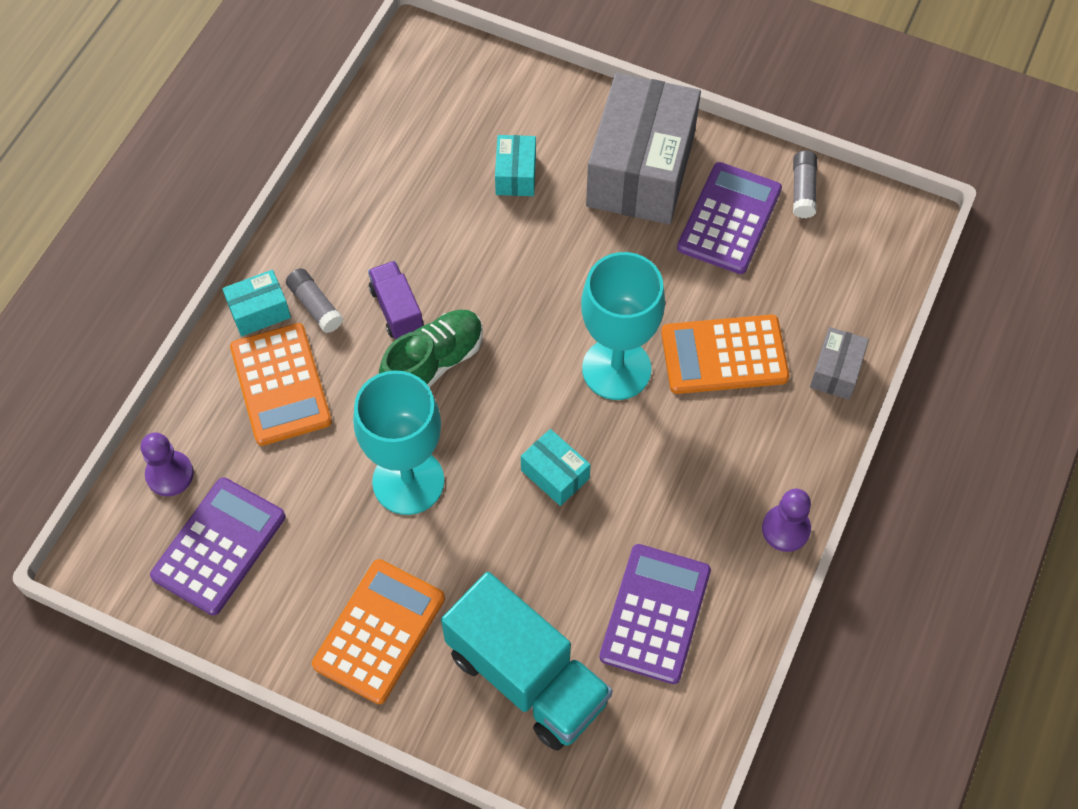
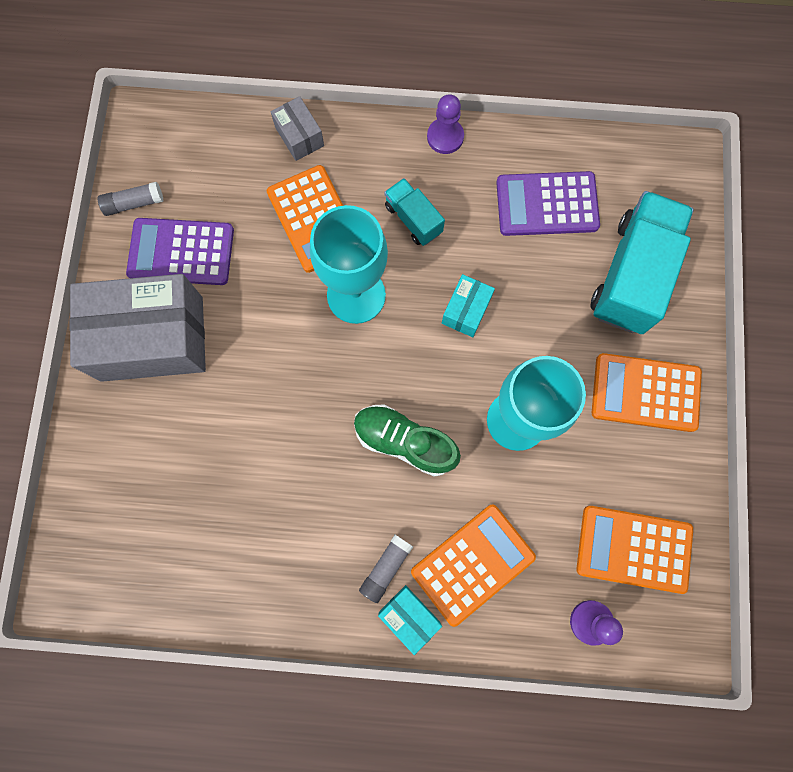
camera: 110 degrees left, 15 degrees up
(219, 546) = (633, 549): purple calculator -> orange calculator
(397, 309) = (364, 494): purple truck -> none
(516, 175) = (190, 444): turquoise box -> none
(688, 457) = (413, 219): none -> turquoise truck
(836, 371) = (299, 136): grey box -> grey box turned 60 degrees clockwise

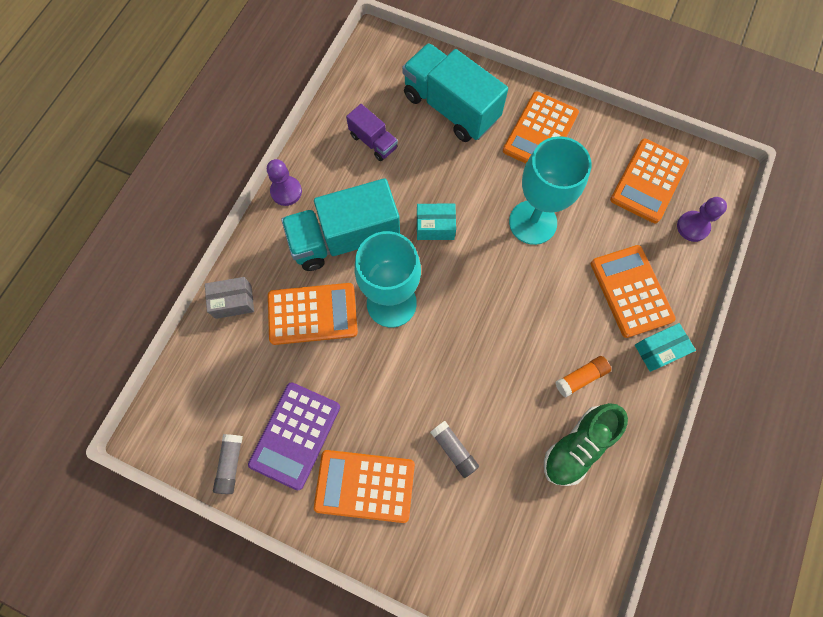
camera: 70 degrees left, 5 degrees down
(152, 339) = (365, 485): grey box -> orange calculator
(343, 532) = (580, 377): none -> orange glue stick
(386, 568) = (617, 354): grey glue stick -> grey glue stick (453, 449)
(404, 442) = (523, 307): green shoe -> green shoe (578, 446)
(413, 219) = (345, 238): turquoise truck -> turquoise truck, size x1.96
(466, 310) = (435, 227): turquoise box -> turquoise box turned 45 degrees counterclockwise
(547, 204) = (373, 142): purple calculator -> purple truck

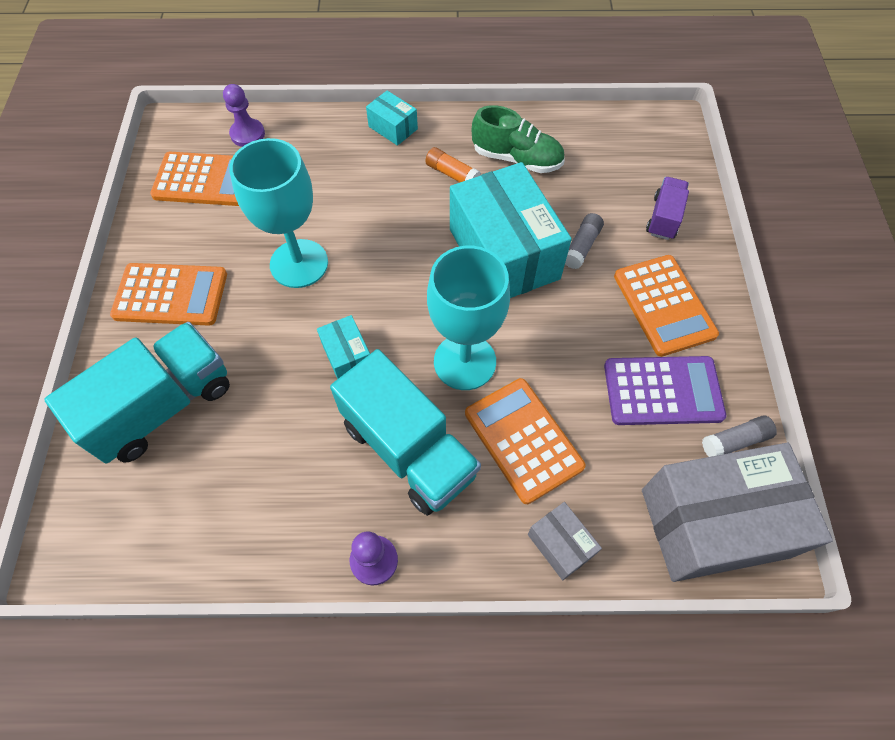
camera: 115 degrees left, 10 degrees down
(188, 409) = (714, 523): none -> grey box
(373, 142) = (250, 480): purple truck -> purple truck (664, 218)
(450, 108) = (163, 406): turquoise truck -> turquoise truck turned 150 degrees counterclockwise
(475, 379) = (503, 254): none -> turquoise box
(631, 291) = (342, 161): orange calculator -> none

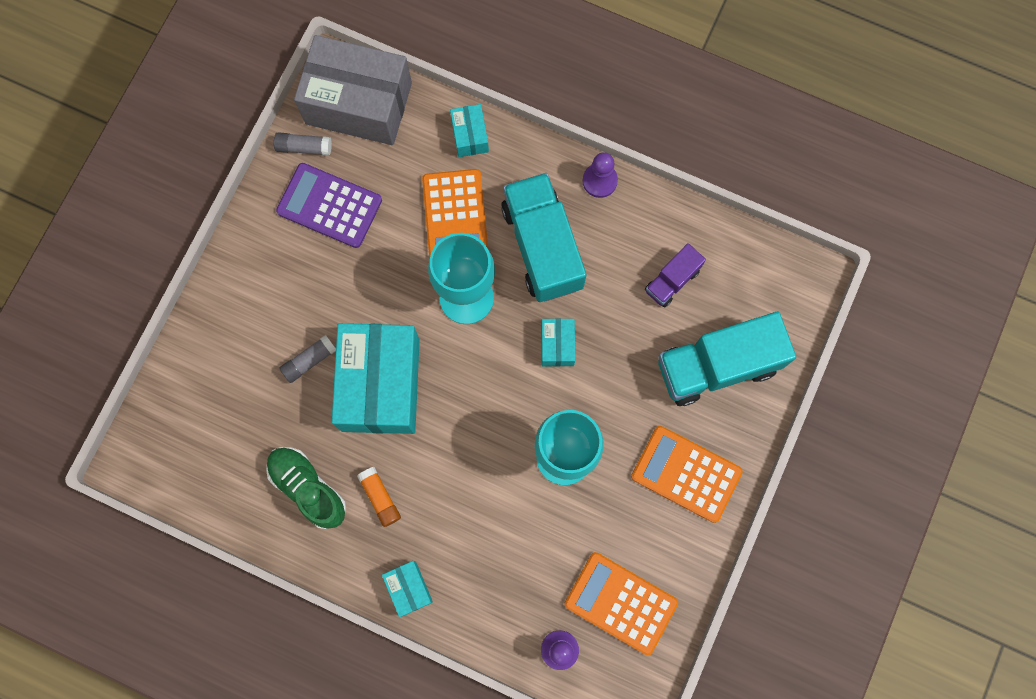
camera: 155 degrees left, 15 degrees up
(560, 544) = (470, 136): grey box -> turquoise box
(664, 218) = (218, 357): purple truck -> purple truck (672, 280)
(664, 305) = (278, 274): orange calculator -> none

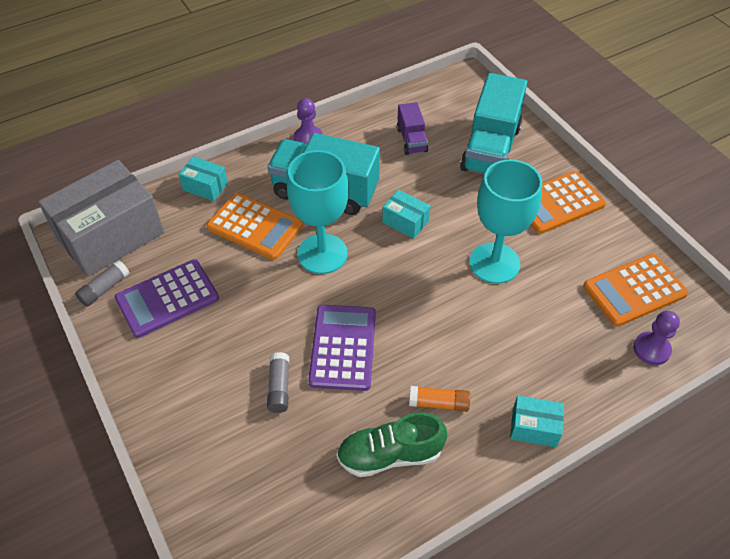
camera: 55 degrees left, 25 degrees down
(381, 384) = (343, 347): turquoise box -> purple calculator

